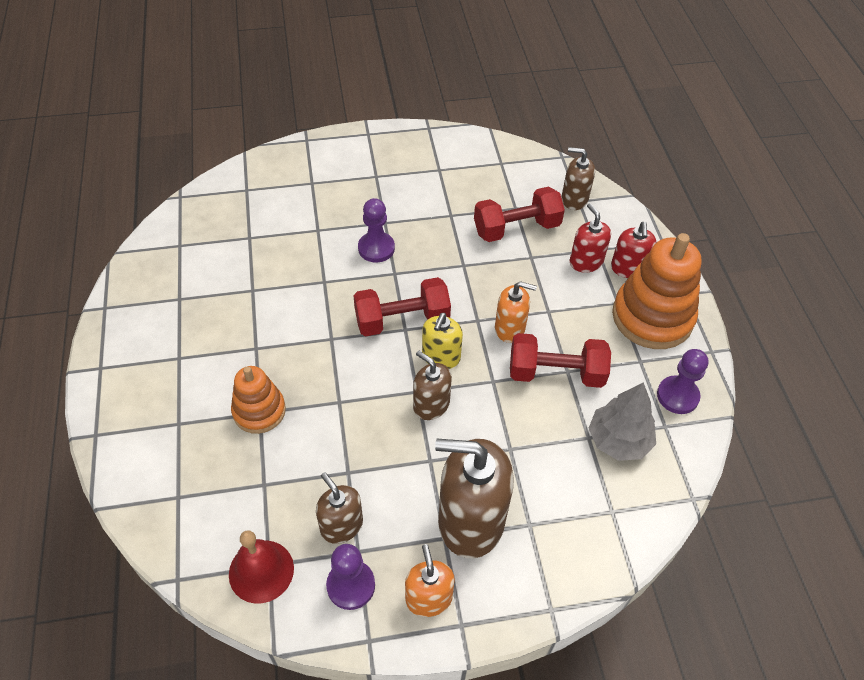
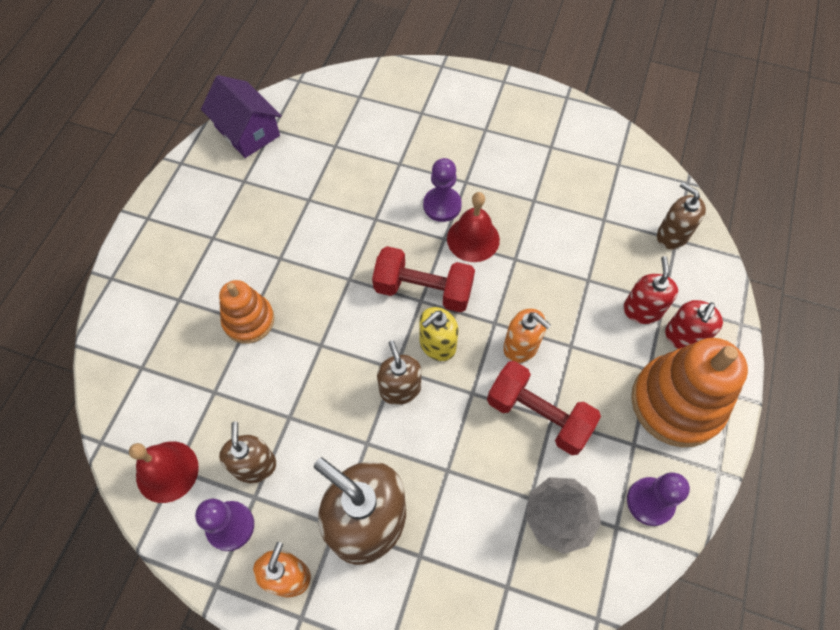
camera: 30 degrees right, 10 degrees up
(156, 256) = (247, 131): none -> purple house
(419, 264) = (473, 239): none -> red bell
(516, 228) = (591, 242): red dumbbell -> none

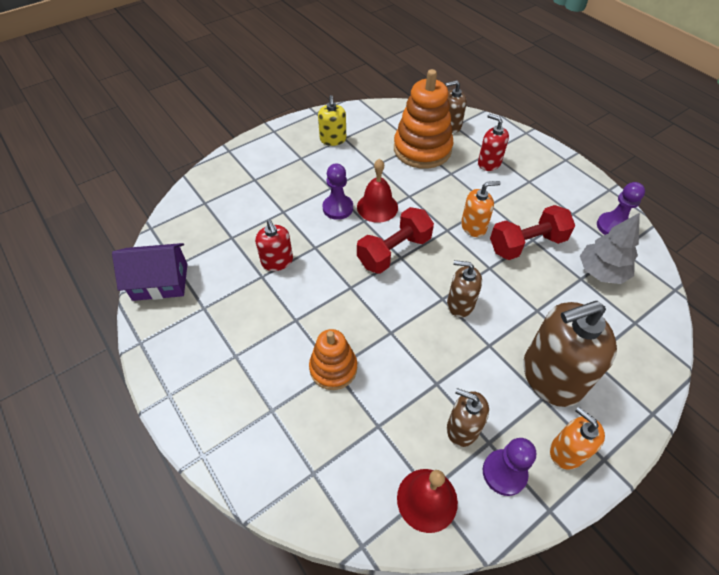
camera: 55 degrees left, 10 degrees down
(437, 345) = (441, 266): yellow soap dispenser -> yellow soap dispenser (333, 139)
(676, 403) = (557, 182): orange stacking toy -> orange stacking toy (422, 149)
(683, 337) = (518, 157): red soap dispenser -> red soap dispenser (277, 261)

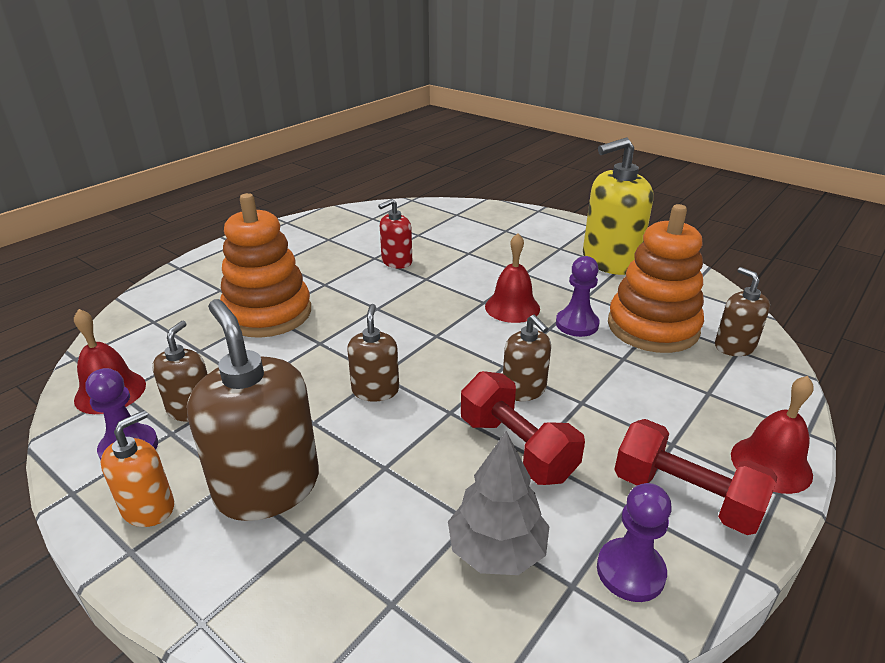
camera: 75 degrees right, 20 degrees down
(160, 282) = (351, 216): purple house -> none
(333, 139) = (610, 261): yellow soap dispenser -> yellow soap dispenser, size x1.85
(333, 368) = (268, 313): orange stacking toy -> orange stacking toy, size x1.69
(338, 208) = (493, 282): purple pawn -> purple pawn (577, 324)
(394, 251) = (443, 329): red dumbbell -> red dumbbell (685, 497)
(473, 226) = (524, 389): orange soap dispenser -> brown soap dispenser
(489, 163) = (679, 393): red soap dispenser -> none
(547, 154) = (771, 464): none -> red bell

